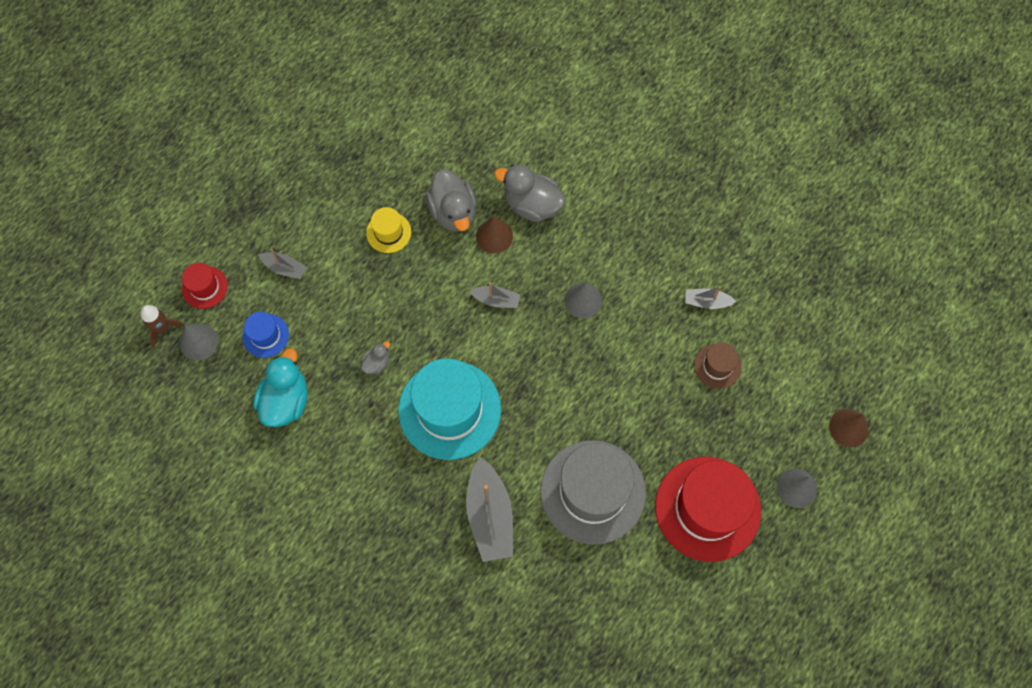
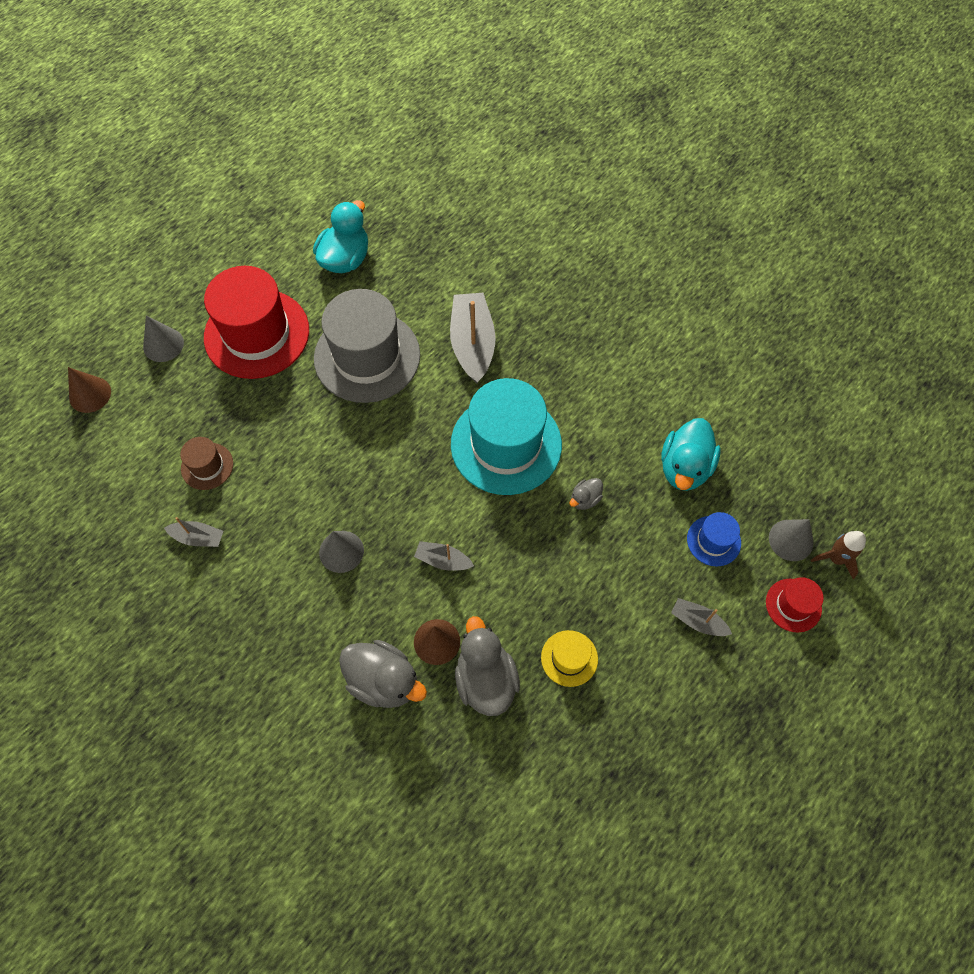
camera: 175 degrees left, 5 degrees down
(636, 610) = (345, 259): none -> turquoise duck

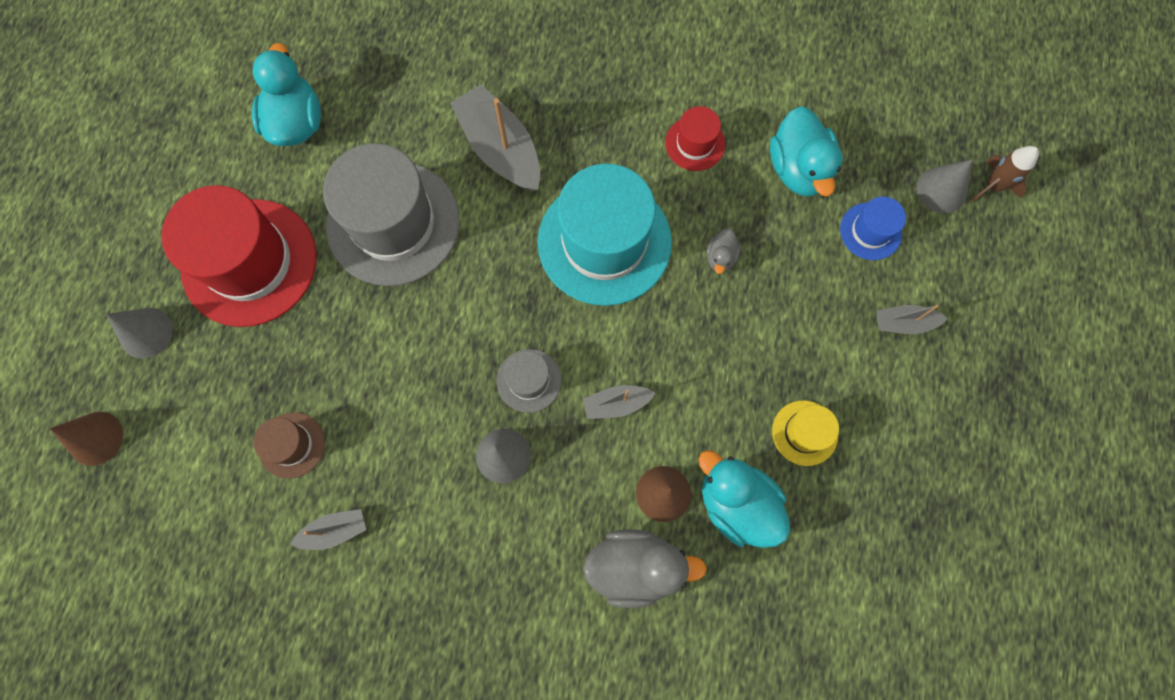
camera: 30 degrees left, 10 degrees up
(392, 510) = (529, 380): none -> grey hat
(485, 679) = (736, 503): grey duck -> turquoise duck
(793, 605) = (981, 255): red hat -> red hat (695, 143)

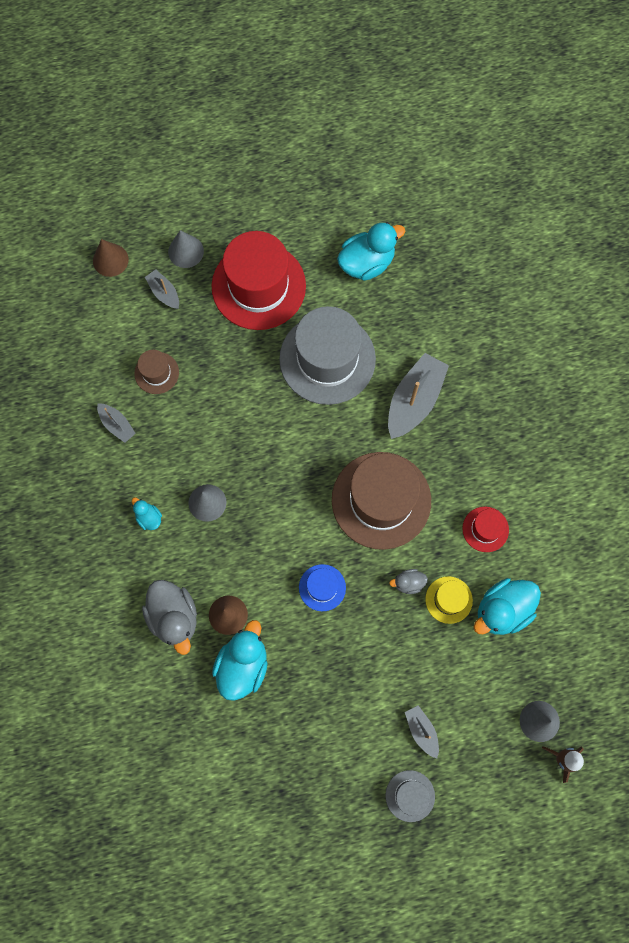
camera: 65 degrees right, 0 degrees up
(485, 542) = (149, 517): none -> turquoise duck
(529, 380) = (263, 495): grey hat -> grey hat (410, 795)
(604, 242) = (381, 500): turquoise hat -> brown hat
(616, 404) = (273, 558): grey boat -> grey boat (164, 293)
(804, 433) = (310, 691): yellow hat -> yellow hat (448, 600)
(870, 231) = (480, 681): blue hat -> blue hat (322, 587)

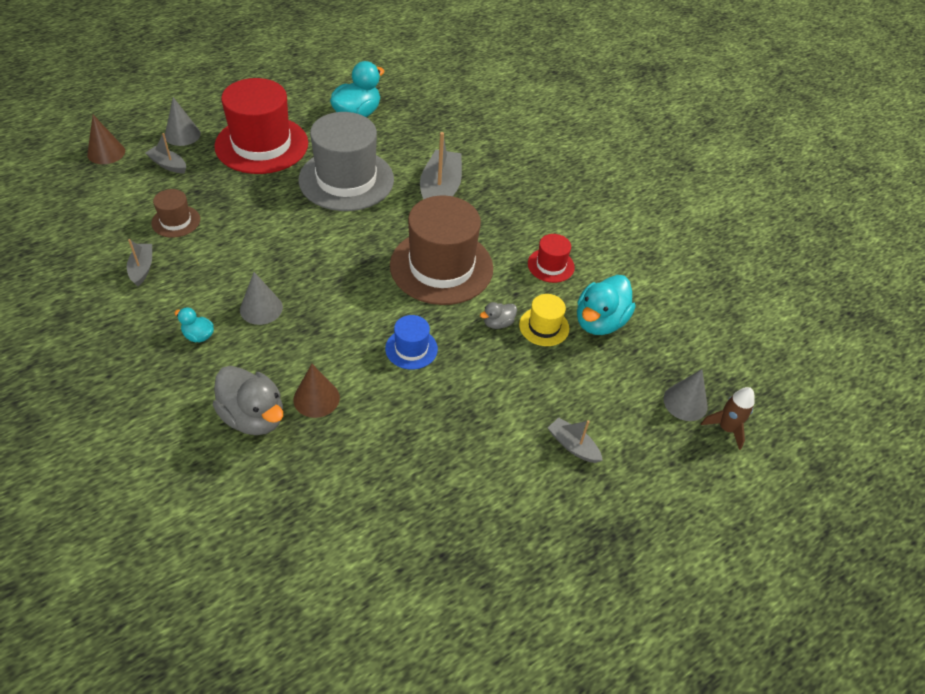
camera: 25 degrees left, 25 degrees down
(117, 425) = (142, 268): grey boat -> grey boat turned 120 degrees counterclockwise
(242, 665) = (349, 440): turquoise duck -> none
(410, 795) = (591, 512): grey hat -> none

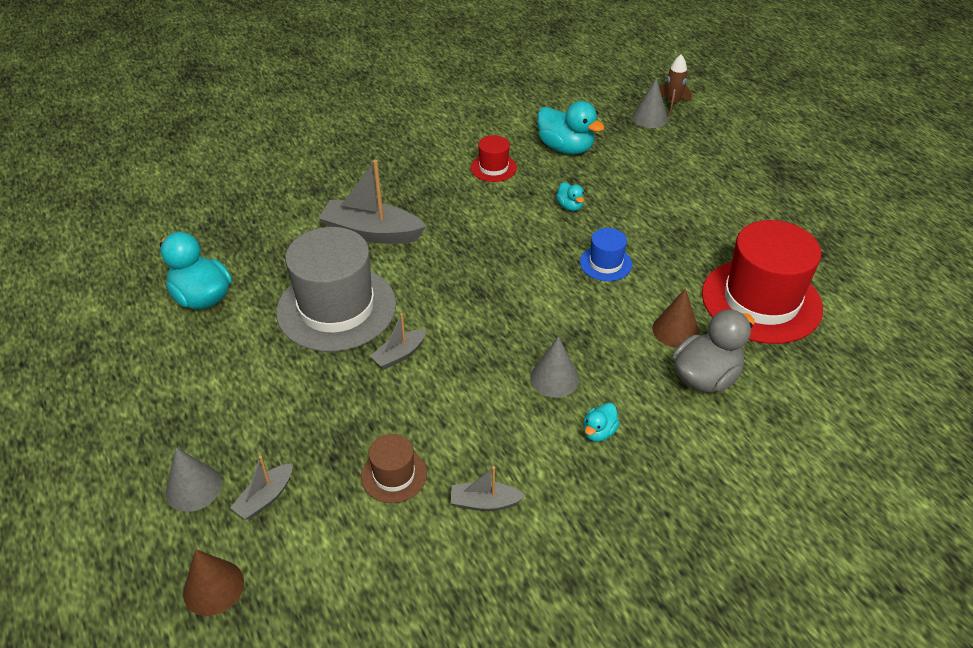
camera: 80 degrees left, 5 degrees down
(262, 145) = (243, 392): red hat -> red hat (761, 301)
(441, 266) = (492, 238): brown hat -> none
(498, 323) = (570, 206): grey duck -> turquoise duck
(544, 326) = (573, 179): yellow hat -> none
(573, 445) = (702, 177): grey boat -> grey boat (399, 355)

